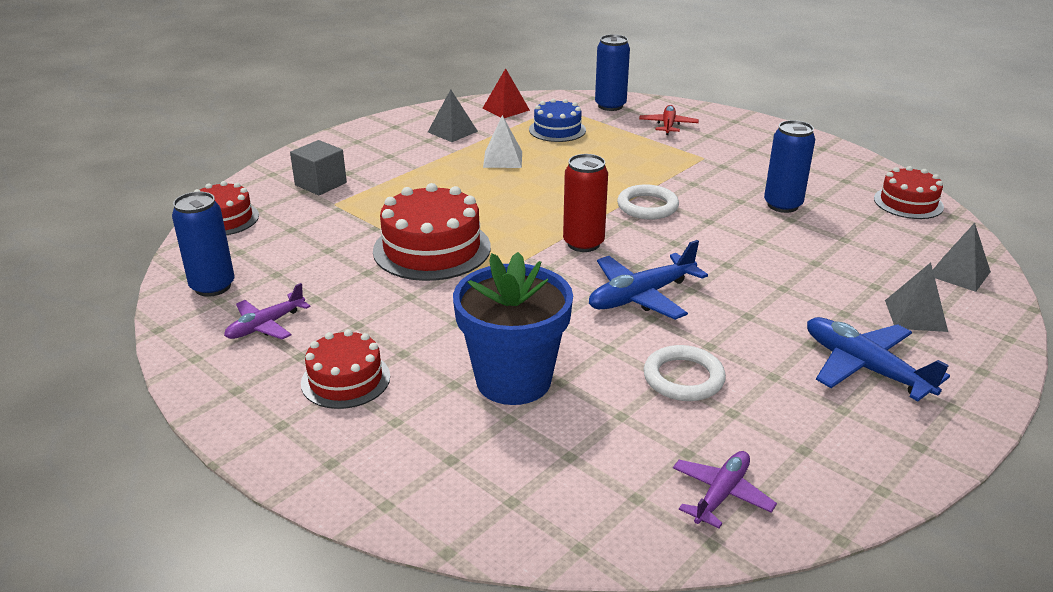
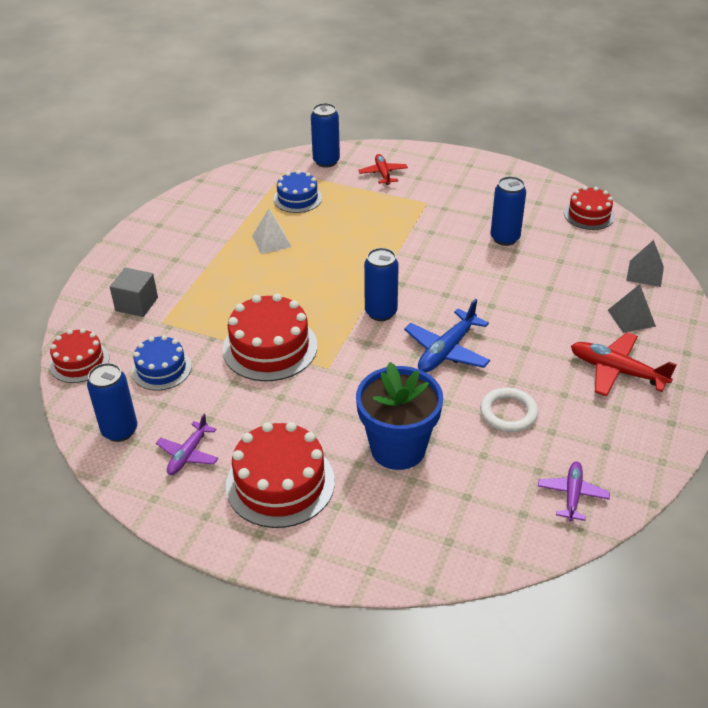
camera: 20 degrees left, 10 degrees up
(300, 243) = (161, 369): none -> blue cake
(345, 380) = (280, 483): red cake -> red cake, size x1.63
(452, 131) = (212, 220): grey pyramid -> none
(506, 109) = (242, 184): red pyramid -> none
(583, 243) = (381, 312): red can -> blue can
(647, 206) = (409, 264): white ring -> none
(864, 368) = (616, 371): blue plane -> red plane

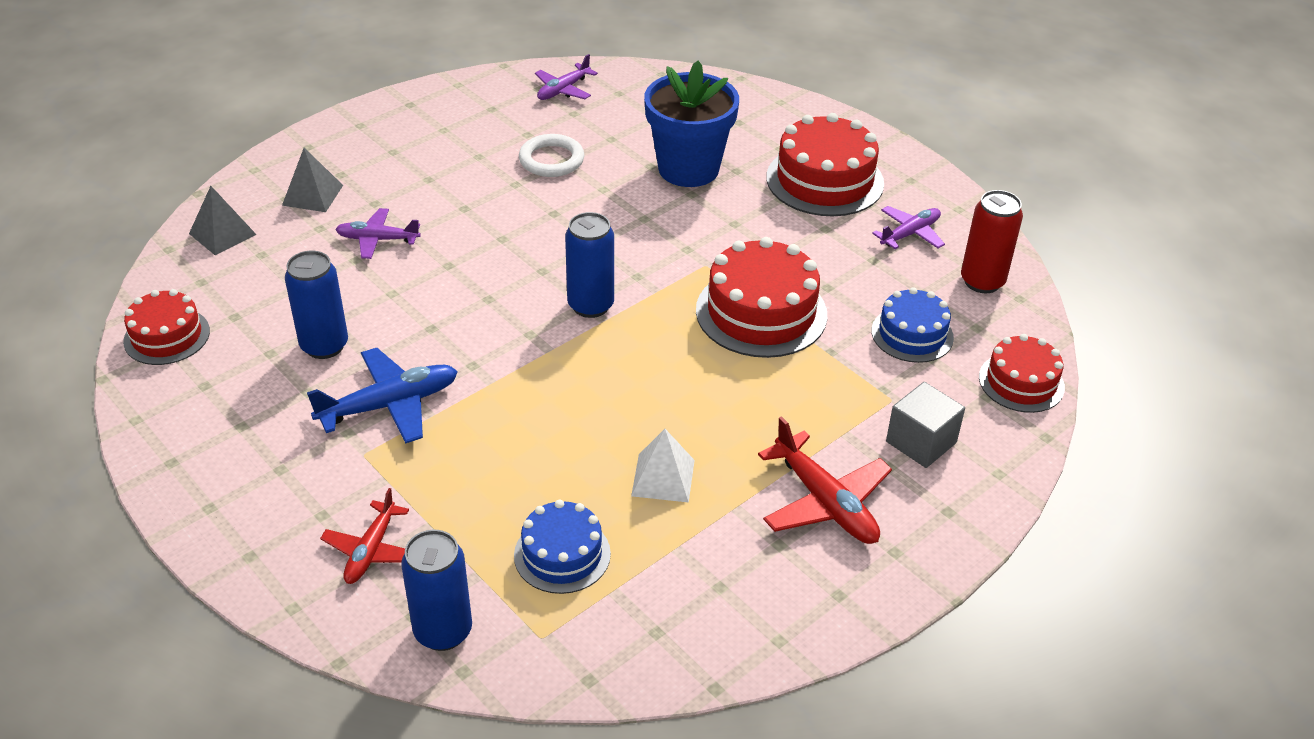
camera: 155 degrees left, 0 degrees up
(120, 430) = (982, 281): blue can -> red can
(446, 351) = (554, 235): blue plane -> blue plane (390, 405)
(552, 304) = (377, 239): none -> purple plane
(616, 371) = (400, 156): red plane -> red plane (825, 502)

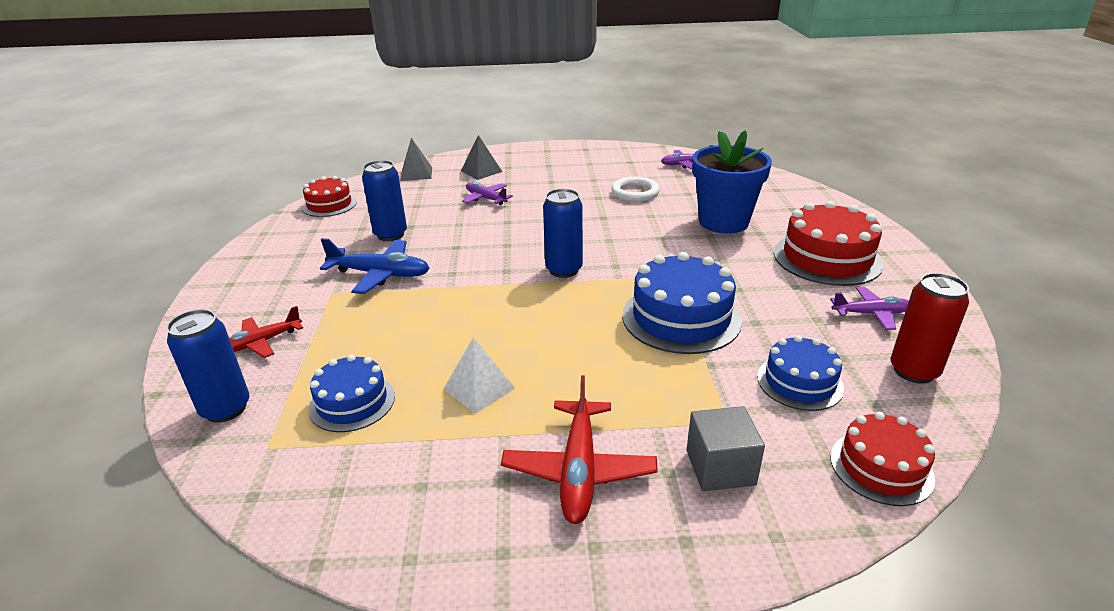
camera: 40 degrees right, 10 degrees down
(761, 312) = (681, 318): red cake -> blue cake

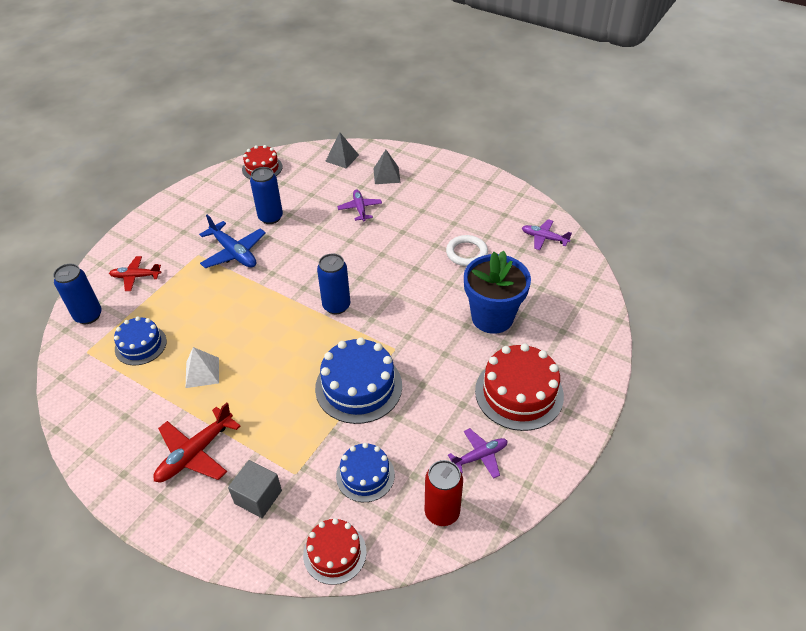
camera: 35 degrees right, 15 degrees up
(871, 314) = (480, 456): purple plane -> purple plane turned 60 degrees counterclockwise

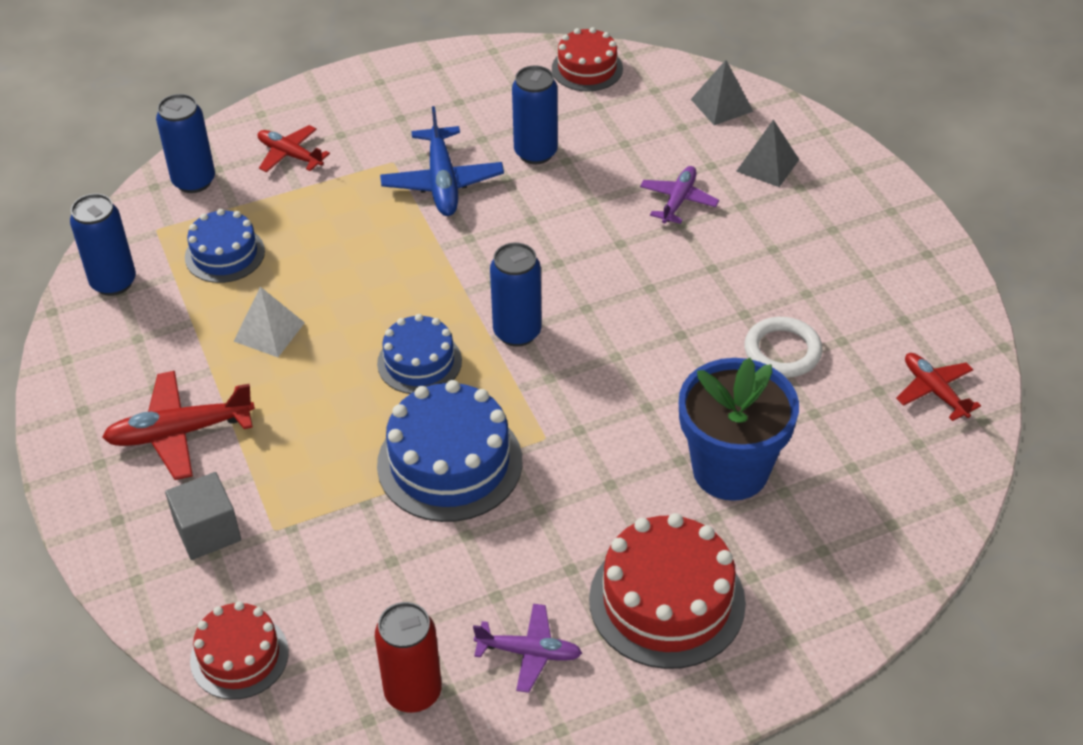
camera: 35 degrees right, 0 degrees up
(83, 393) = (113, 282): none -> blue can
(365, 475) = (357, 584): blue cake -> blue cake (419, 362)
(544, 238) = (934, 391): purple plane -> red plane

